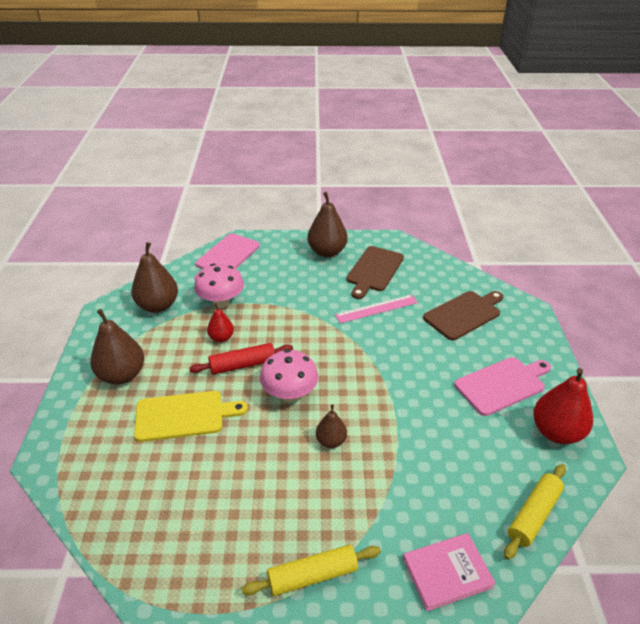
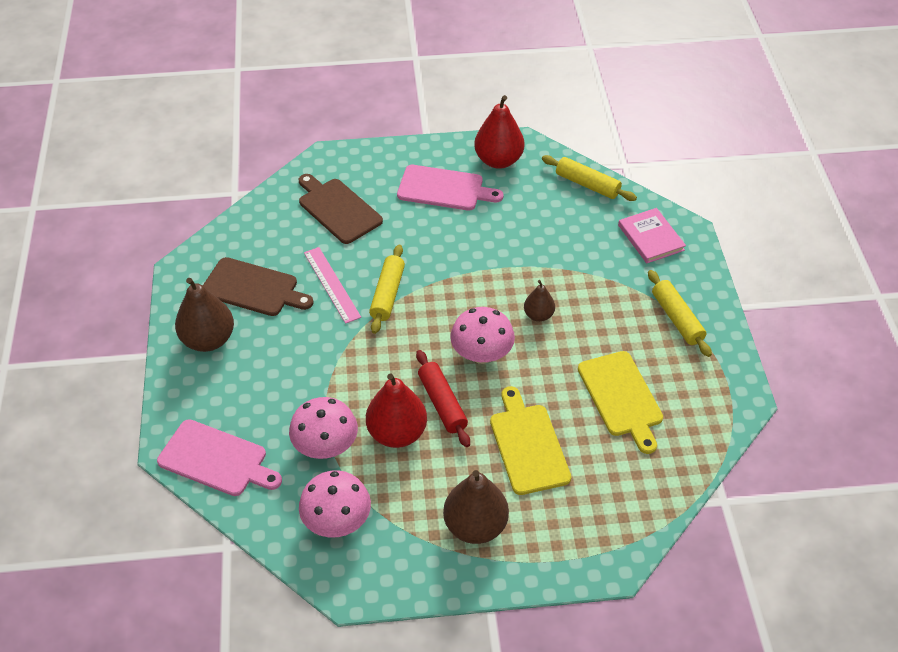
camera: 95 degrees left, 10 degrees up
(158, 306) = (337, 521): brown pear -> pink mushroom
(215, 497) = (621, 397): none -> yellow cutting board
(221, 338) = (397, 433): red pear -> red pear, size x1.79
(364, 339) = (387, 294): none -> yellow rolling pin
(502, 384) = (444, 189): pink cutting board -> pink cutting board turned 135 degrees clockwise

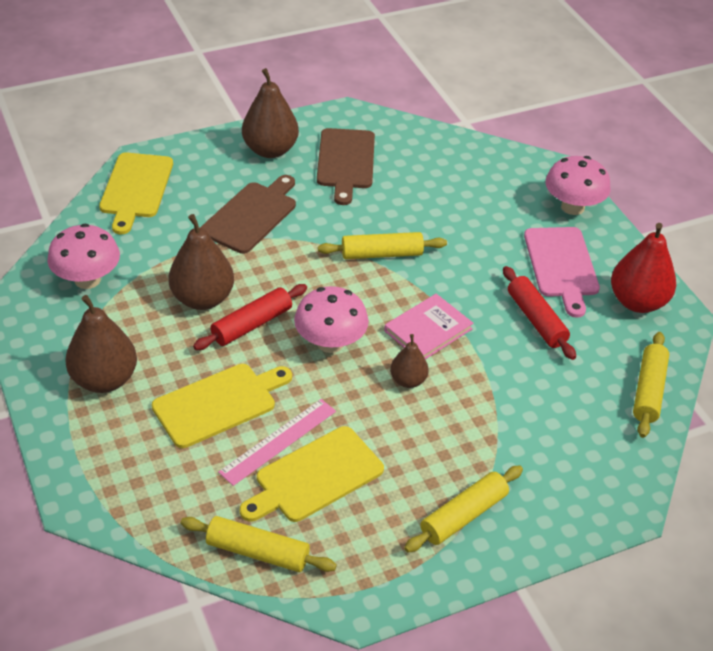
camera: 70 degrees right, 5 degrees down
(216, 459) = (136, 189): pink cutting board -> yellow cutting board
(326, 446) = (171, 253): pink mushroom -> pink mushroom (572, 207)
(332, 284) = (376, 212): pink ruler -> pink ruler (278, 441)
(337, 209) = (482, 193): brown cutting board -> brown cutting board (251, 215)
(397, 433) = (202, 299): red pear -> brown pear
(497, 221) = (536, 320): none -> red rolling pin
(651, 238) = (591, 469): pink book -> pink book (428, 330)
(686, 449) = (257, 552): none -> yellow rolling pin

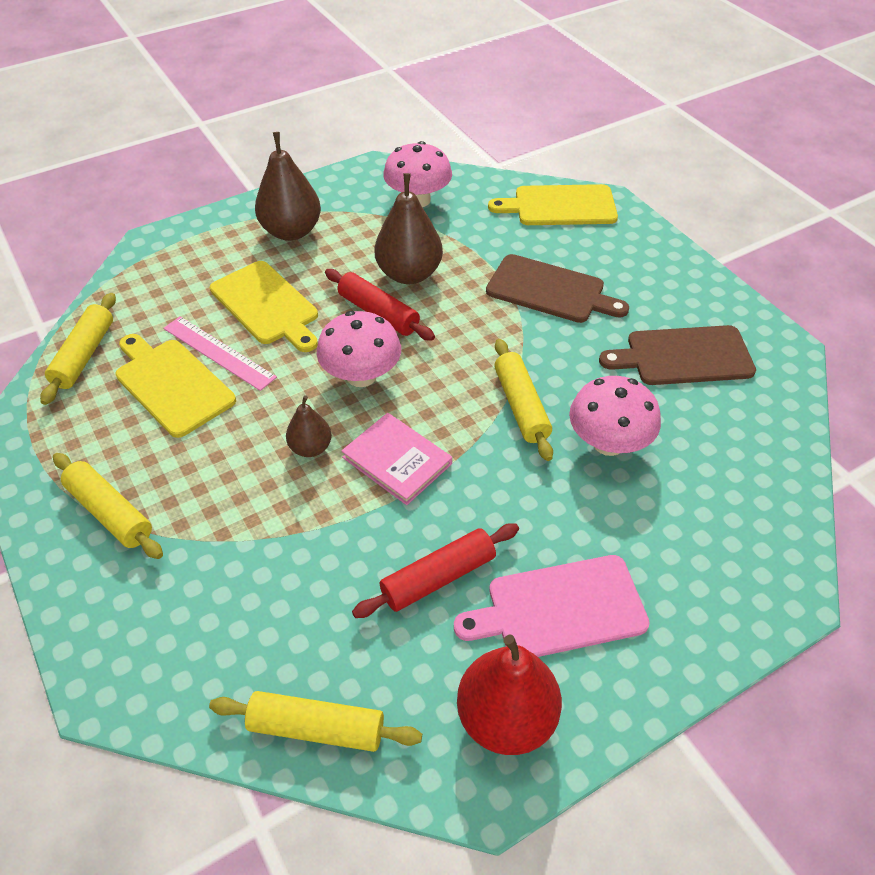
camera: 85 degrees right, 5 degrees up
(270, 150) = (672, 290): brown pear -> none
(572, 207) = (704, 623): pink mushroom -> pink mushroom (608, 443)

